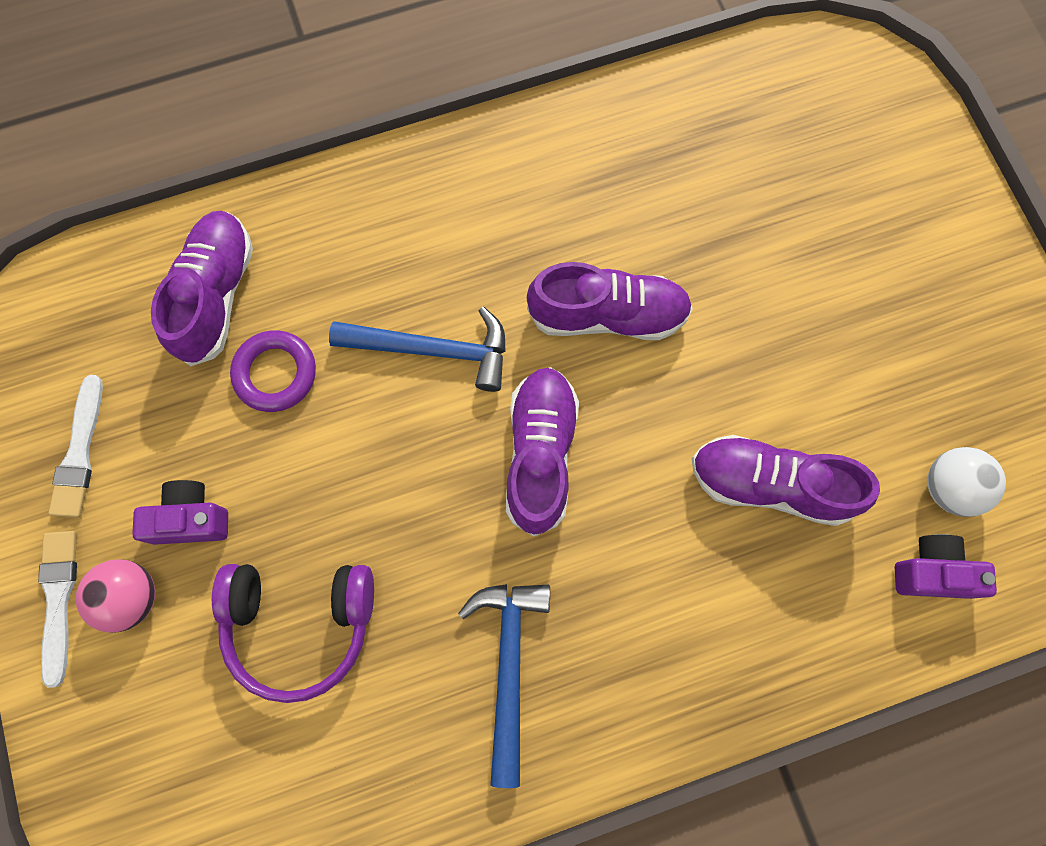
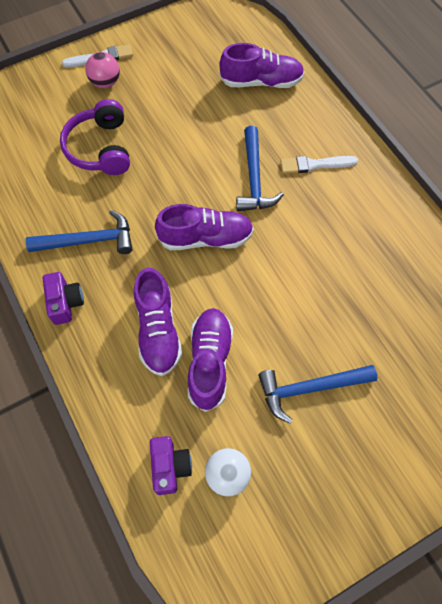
camera: 80 degrees right, 10 degrees down
(80, 453) = (170, 49): white brush -> white brush (315, 165)
(191, 518) = (145, 96): purple camera -> purple camera (65, 303)
(275, 373) = (225, 114): purple ring -> none
(607, 315) = (296, 260): purple shoe -> purple shoe (158, 330)
(827, 343) = (309, 389): none -> blue hammer

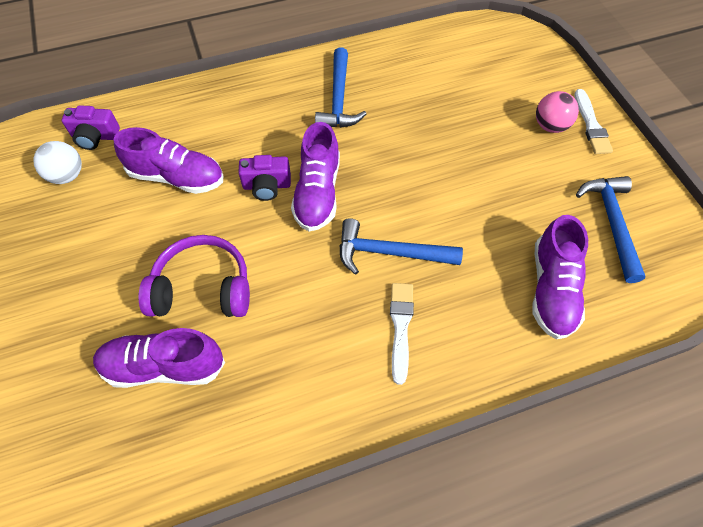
camera: 100 degrees right, 5 degrees down
(65, 303) = (276, 79): purple camera -> purple camera (267, 186)
(100, 148) = (453, 115): purple headphones -> purple headphones (203, 288)
(158, 330) = (225, 142): purple shoe -> purple shoe (164, 366)
(309, 389) = (113, 257): blue hammer -> blue hammer (611, 223)

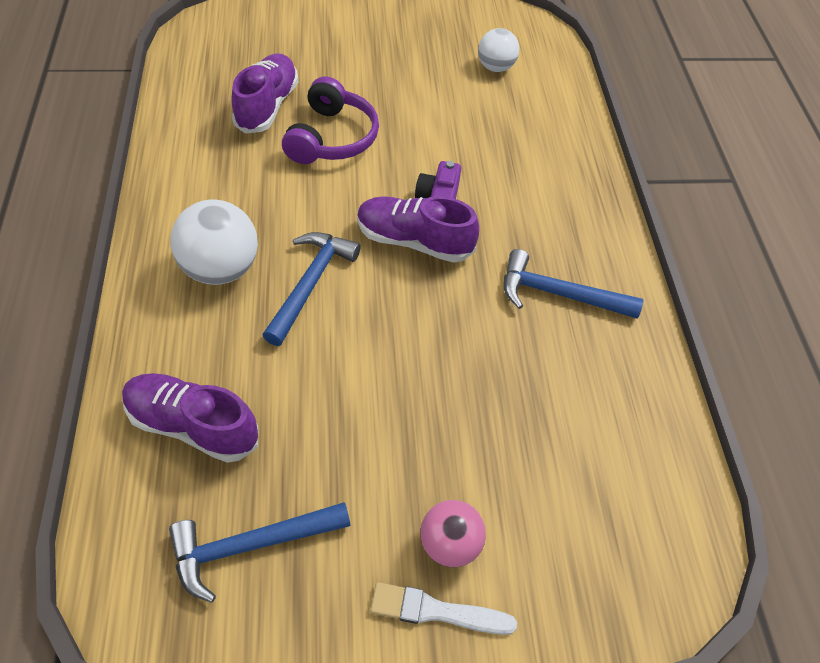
camera: 100 degrees right, 5 degrees down
(95, 137) = (542, 87): purple camera -> none
(177, 177) = (471, 137): purple shoe -> none
(400, 327) = (221, 269): white brush -> white ball
(611, 223) = (251, 546): blue hammer -> blue hammer turned 150 degrees clockwise

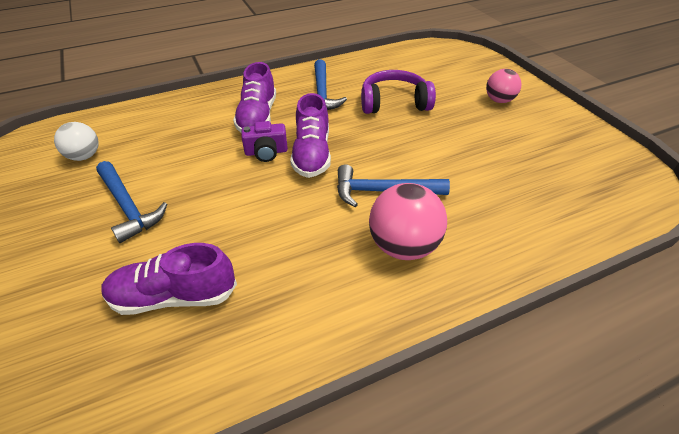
camera: 105 degrees left, 10 degrees down
(193, 425) = (534, 208): purple shoe -> purple shoe (257, 117)
(221, 269) = (403, 246): white ball -> pink ball
(251, 546) = (570, 158): blue hammer -> blue hammer (128, 207)
(331, 138) = (211, 230): purple headphones -> purple headphones (394, 103)
(436, 611) = (532, 98): white brush -> none

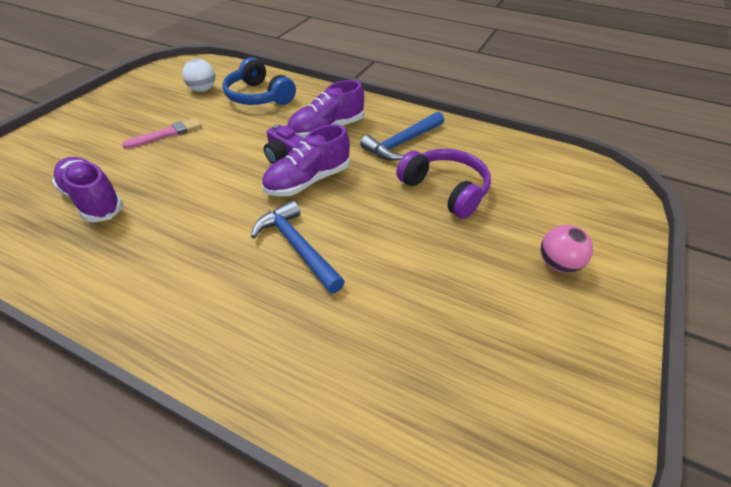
camera: 50 degrees right, 0 degrees up
(128, 207) = (167, 134): blue hammer -> pink brush
(153, 129) = (258, 96): none -> blue headphones
(403, 246) = (231, 295): pink ball -> none

